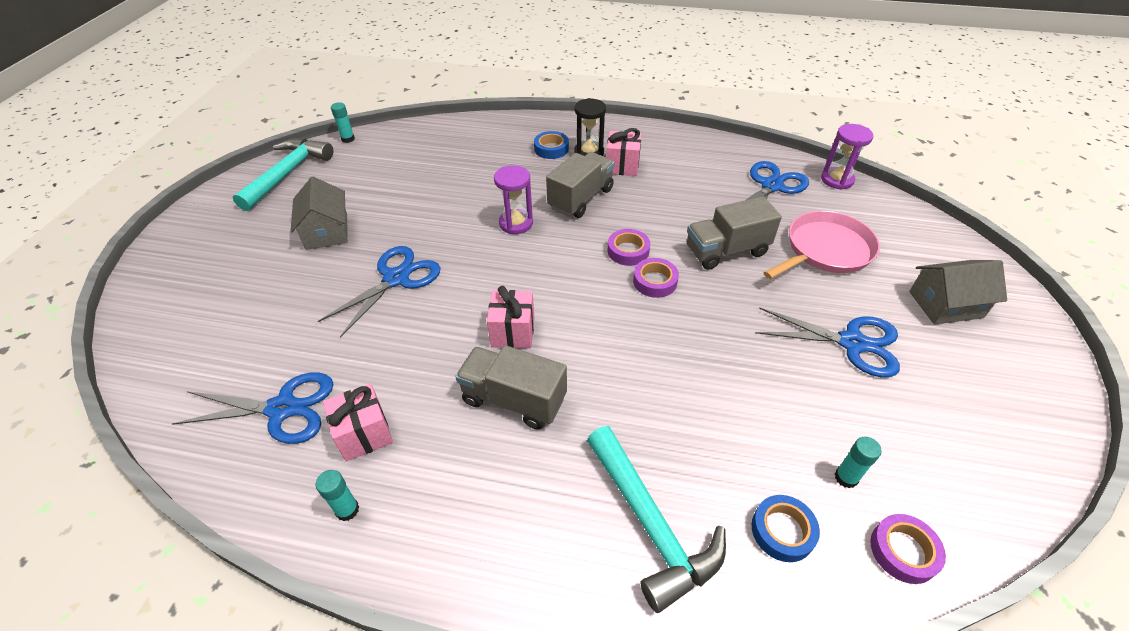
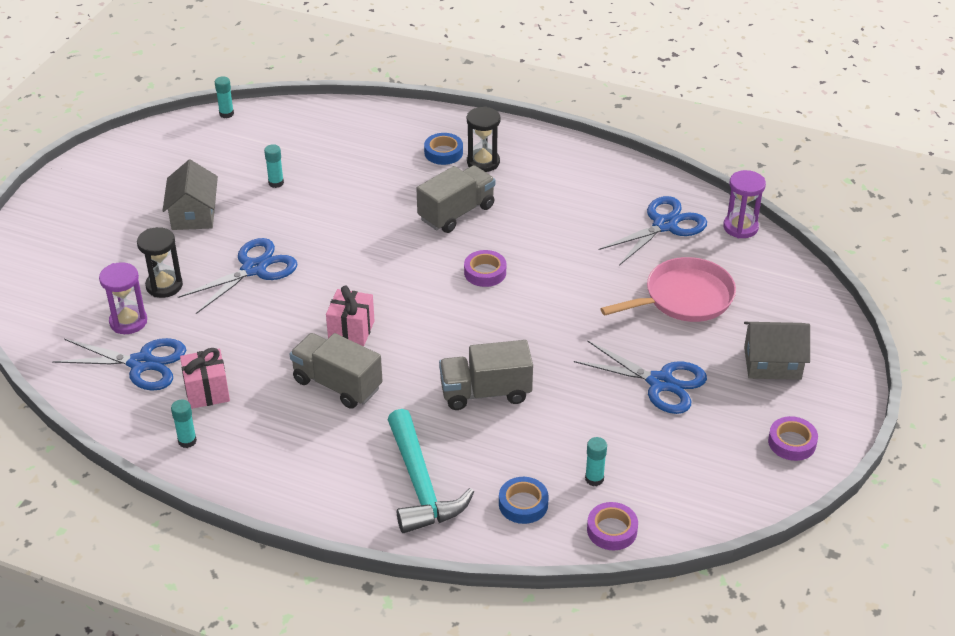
camera: 10 degrees right, 5 degrees down
(288, 173) = (160, 146): turquoise hammer -> none
(302, 310) = (164, 286): none -> black hourglass
(404, 192) = (276, 183): none -> turquoise glue stick
(516, 223) = (382, 230): purple hourglass -> purple hourglass (128, 322)
(622, 166) = (513, 182): pink gift -> none
(655, 281) = (500, 304): purple tape -> purple tape (792, 442)
(726, 251) = (583, 285): grey truck -> grey truck (485, 392)

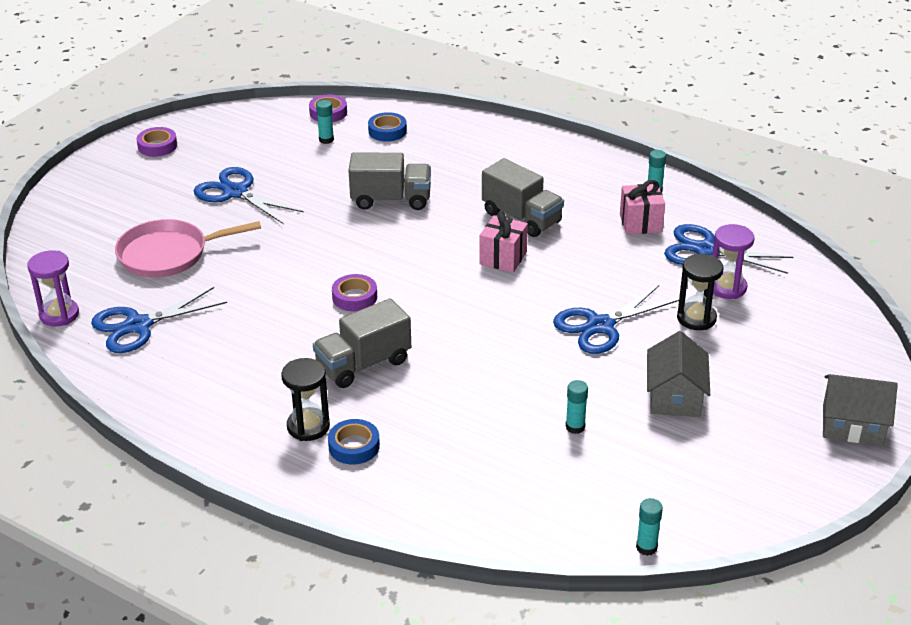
camera: 170 degrees left, 5 degrees down
(421, 485) = (463, 148): turquoise hammer -> none
(772, 363) = (128, 197): grey house -> grey house (852, 425)

